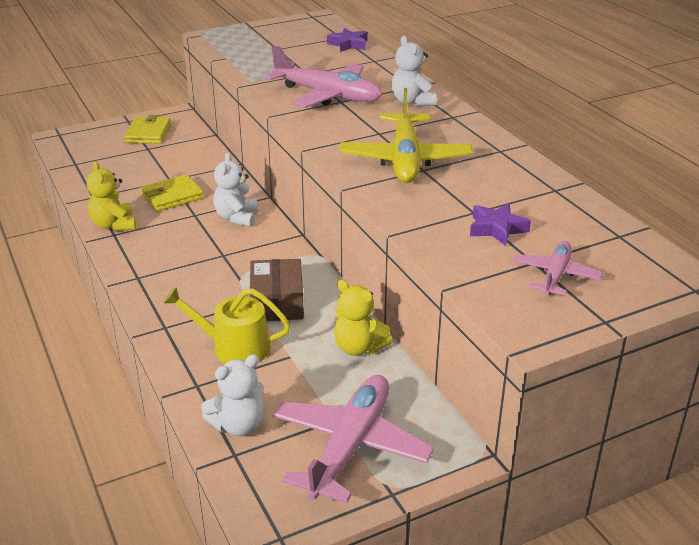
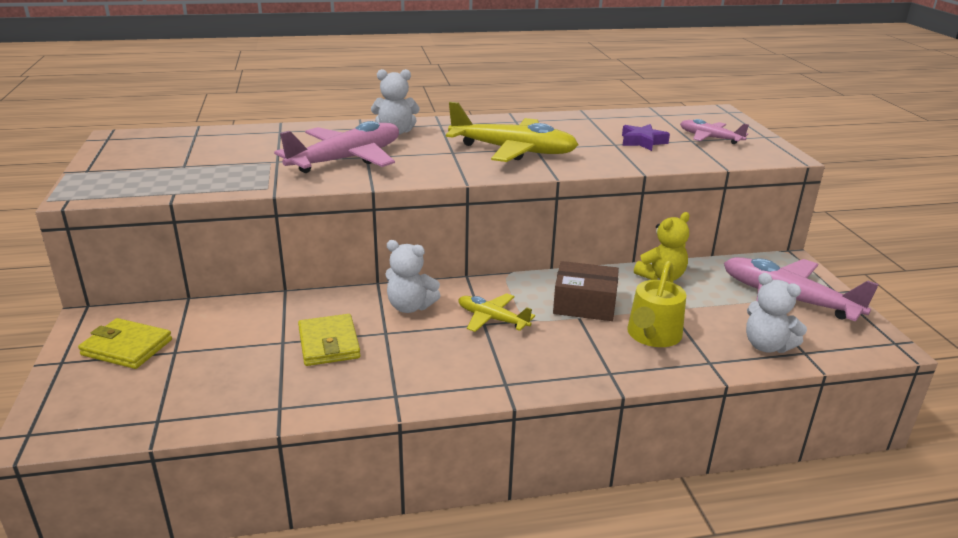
camera: 75 degrees left, 5 degrees down
(114, 225) = (372, 394): yellow teddy bear -> none
(232, 257) = (492, 319): none -> yellow plane
(239, 425) = (766, 346): white teddy bear -> white teddy bear turned 150 degrees clockwise
(348, 44) = (221, 135): purple star -> none

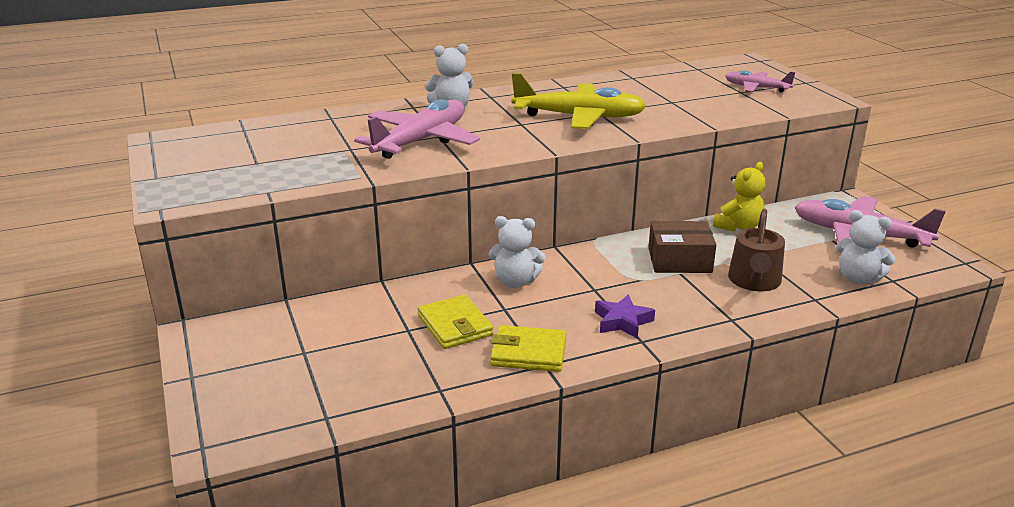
camera: 10 degrees left, 0 degrees up
(127, 347) = (252, 354): yellow wallet -> yellow wallet (528, 353)
(492, 319) = (600, 284): yellow plane -> none
(642, 142) = (696, 97): purple star -> purple star (622, 321)
(652, 335) = (754, 281): yellow watering can -> brown watering can

